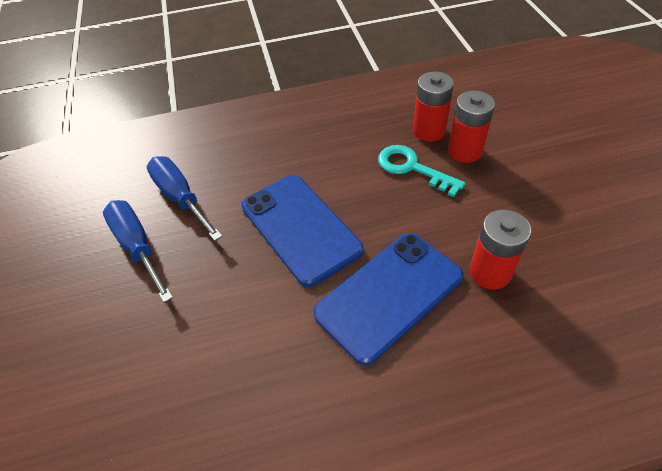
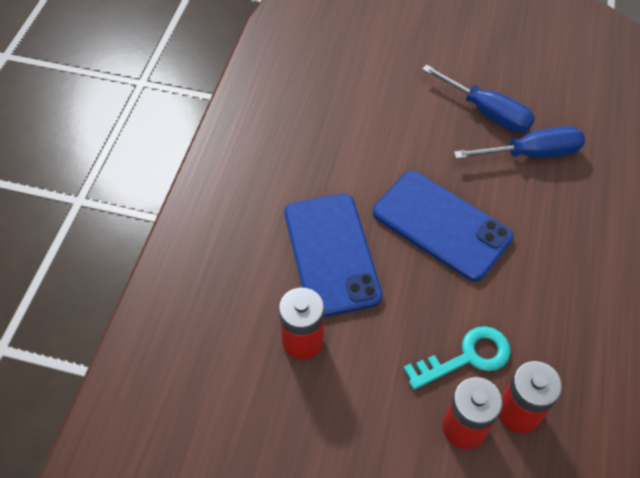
camera: 115 degrees right, 5 degrees up
(138, 247) = (487, 112): blue screwdriver -> blue screwdriver turned 45 degrees clockwise
(300, 228) = (441, 225): blue phone -> blue phone turned 45 degrees clockwise

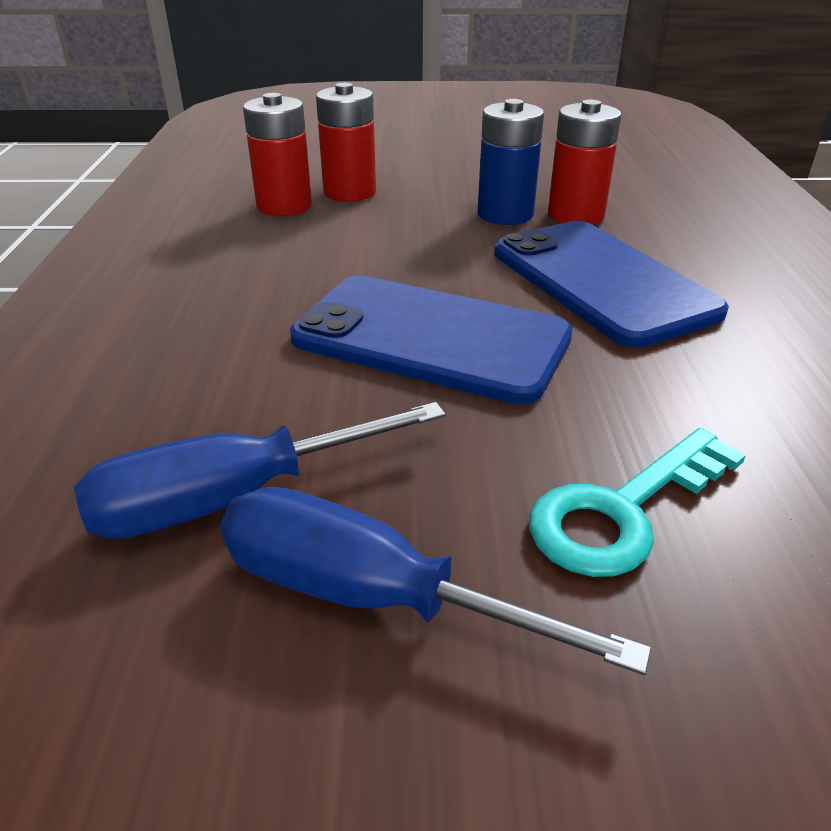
camera: 165 degrees right, 20 degrees down
(352, 355) = (505, 214): none -> blue battery
(467, 357) = (355, 229): turquoise key -> turquoise key (623, 511)

